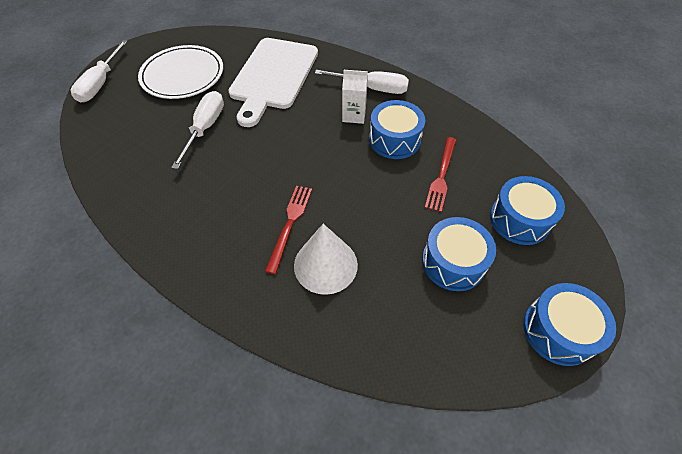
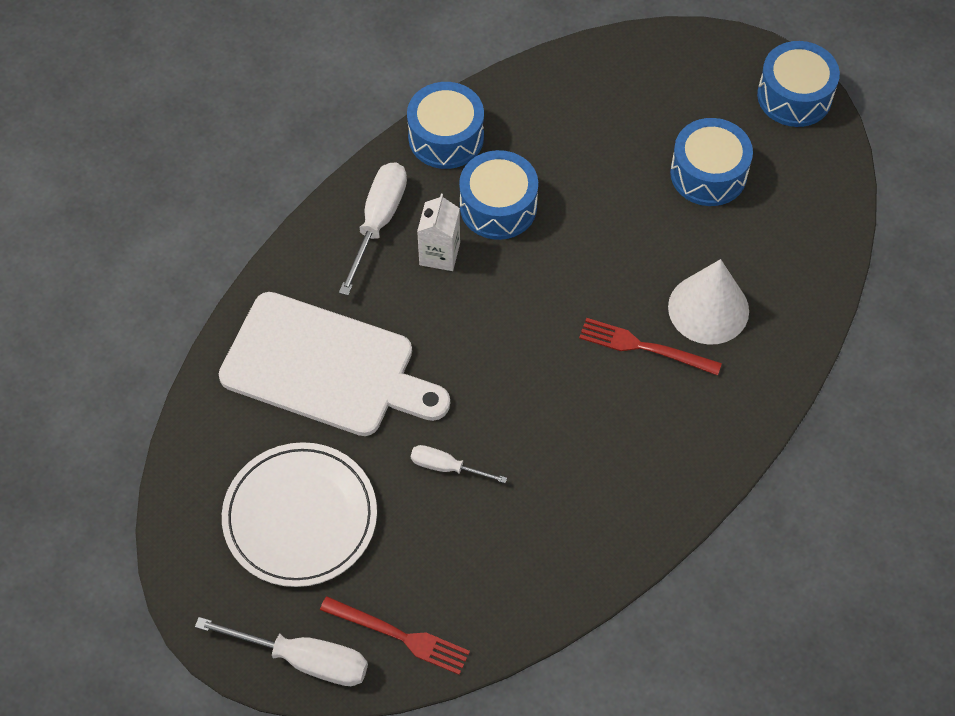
camera: 85 degrees left, 5 degrees up
(205, 128) = (446, 467): white screwdriver -> white screwdriver, size x0.59
(441, 176) = (572, 161): red fork -> red fork (399, 636)
(519, 219) = (649, 92): blue drum -> blue drum (446, 137)

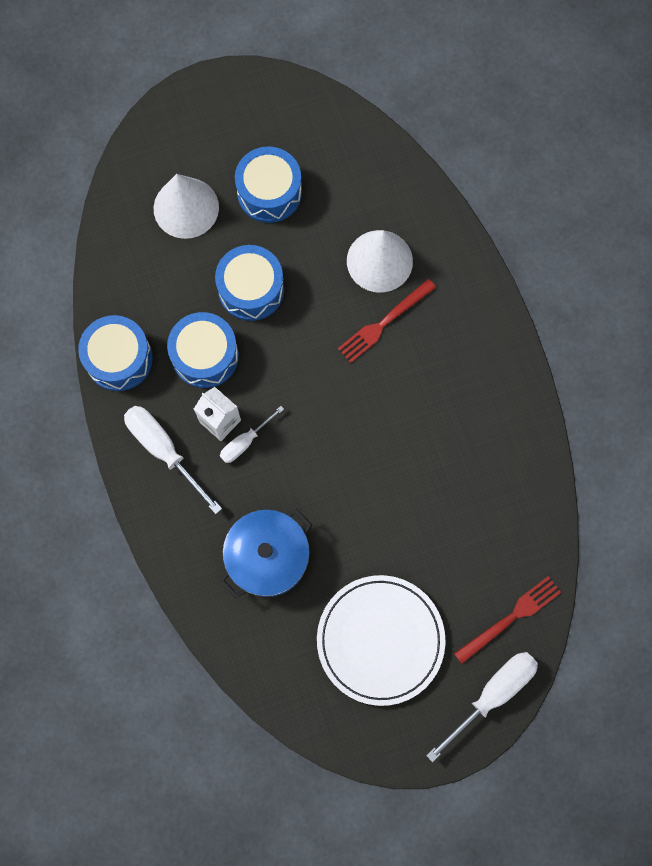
camera: 60 degrees left, 15 degrees up
(325, 367) = (267, 557): white cutting board -> blue pot
(446, 467) = (399, 514): white screwdriver -> white screwdriver (245, 442)
(639, 112) = (186, 208): none -> white cone
(794, 96) = (241, 93): blue drum -> blue drum (251, 289)

